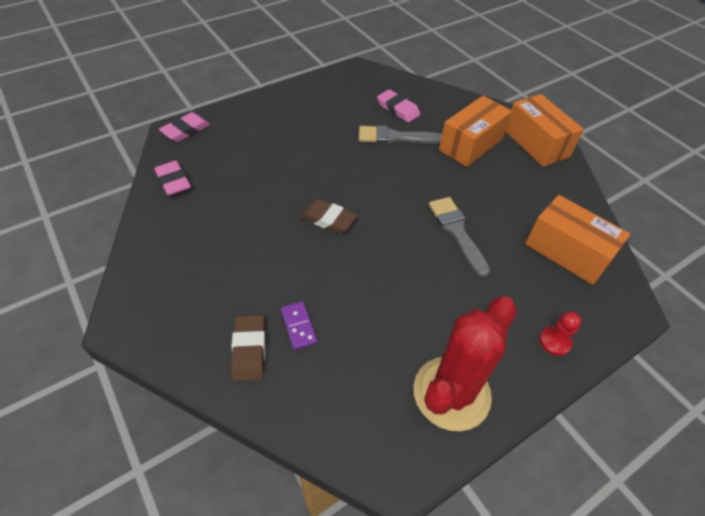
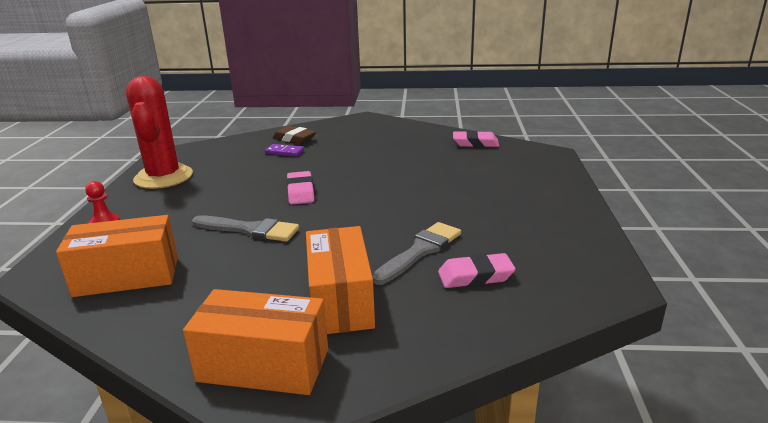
camera: 130 degrees right, 25 degrees down
(186, 130) = (545, 157): pink eraser -> pink eraser (300, 192)
(328, 219) = (354, 182): brown eraser -> none

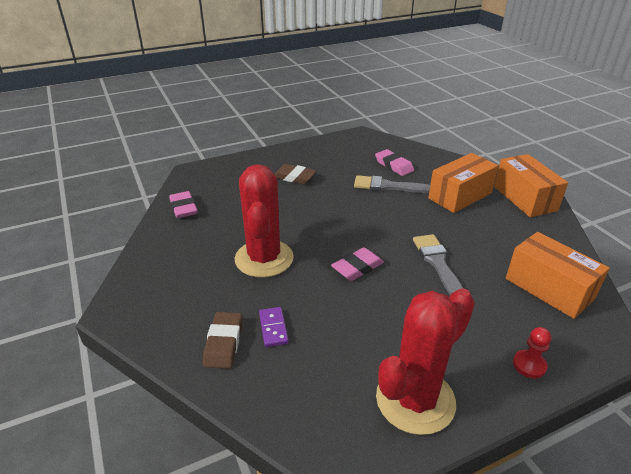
camera: 120 degrees left, 10 degrees up
(362, 161) = (264, 258): none -> red cactus
(496, 198) = (294, 177): none -> brown eraser

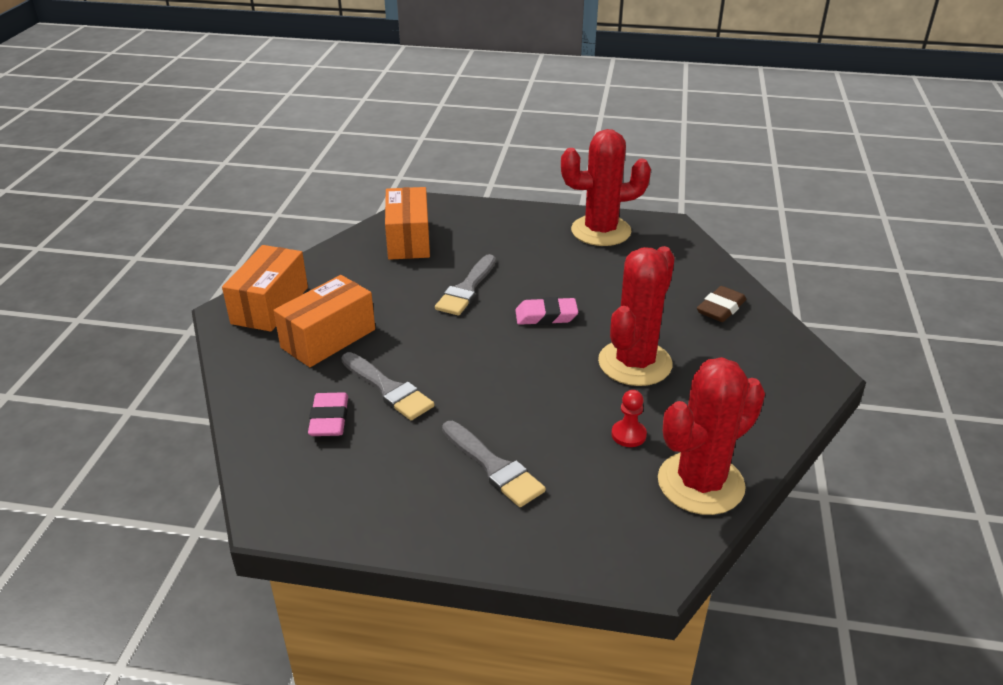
camera: 145 degrees left, 0 degrees up
(183, 208) = (700, 483): pink eraser -> red cactus
(273, 328) = (670, 302): purple domino -> none
(294, 177) = (494, 467): brown eraser -> grey brush
(460, 196) = (328, 338): orange box -> orange box turned 45 degrees counterclockwise
(529, 365) = (502, 216): red pawn -> red pawn (628, 435)

